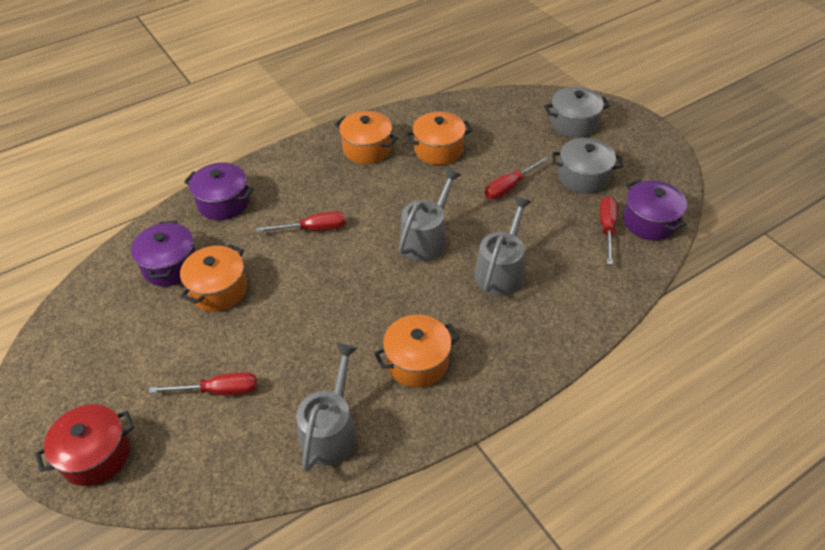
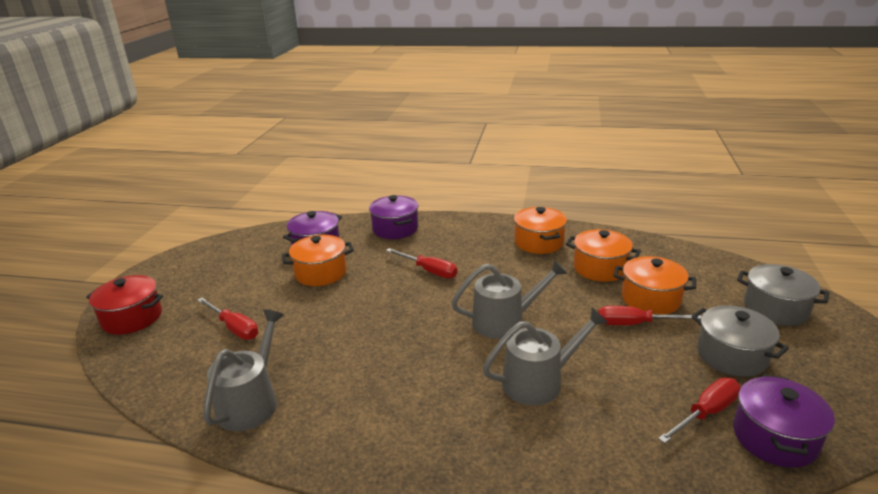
camera: 45 degrees right, 20 degrees down
(331, 431) = (251, 402): grey watering can -> grey watering can turned 45 degrees counterclockwise
(417, 362) = (374, 400): orange pot -> orange pot (650, 299)

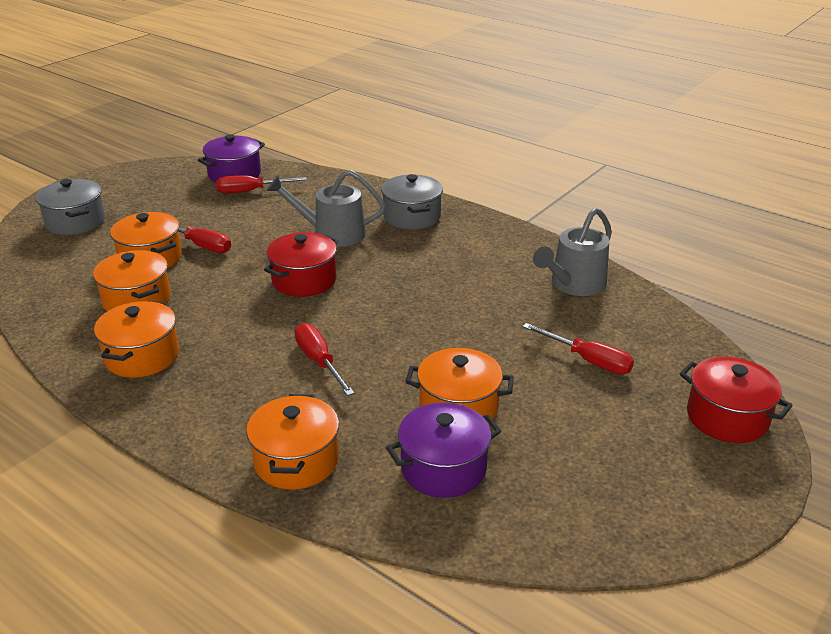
camera: 155 degrees left, 5 degrees up
(234, 328) = (588, 360): red screwdriver -> red screwdriver turned 150 degrees clockwise
(395, 229) = (296, 461): purple pot -> orange pot
(504, 321) = (304, 280): grey watering can -> red pot
(731, 356) = (174, 208): grey pot -> grey pot (412, 217)

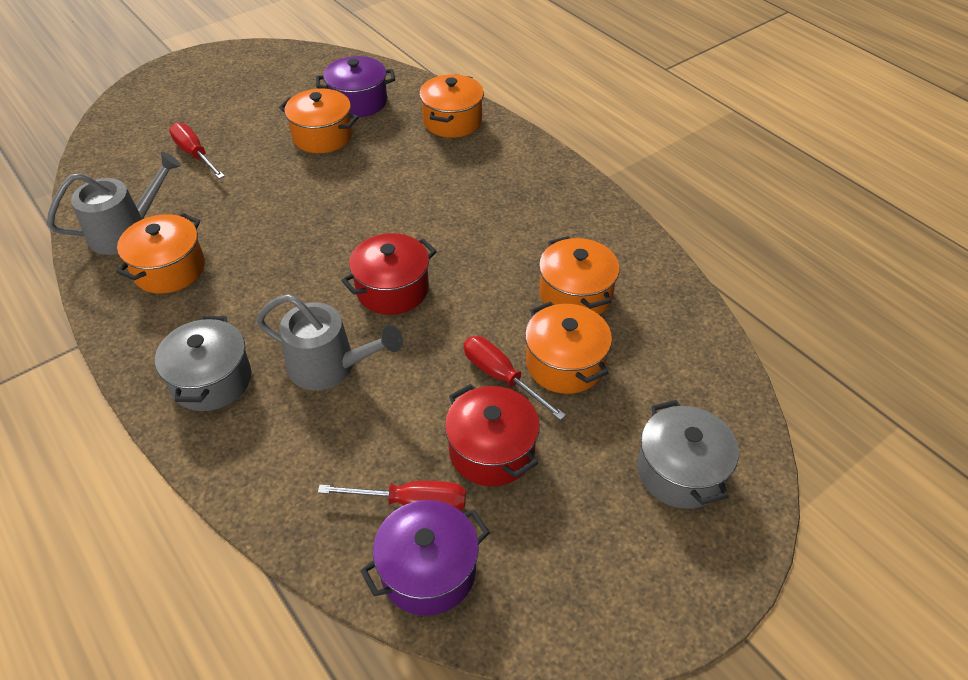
camera: 165 degrees left, 15 degrees up
(142, 356) = (564, 223): orange pot -> orange pot (169, 269)
(319, 361) = (411, 191): red screwdriver -> none
(727, 417) = (146, 100): red pot -> red pot (491, 451)

